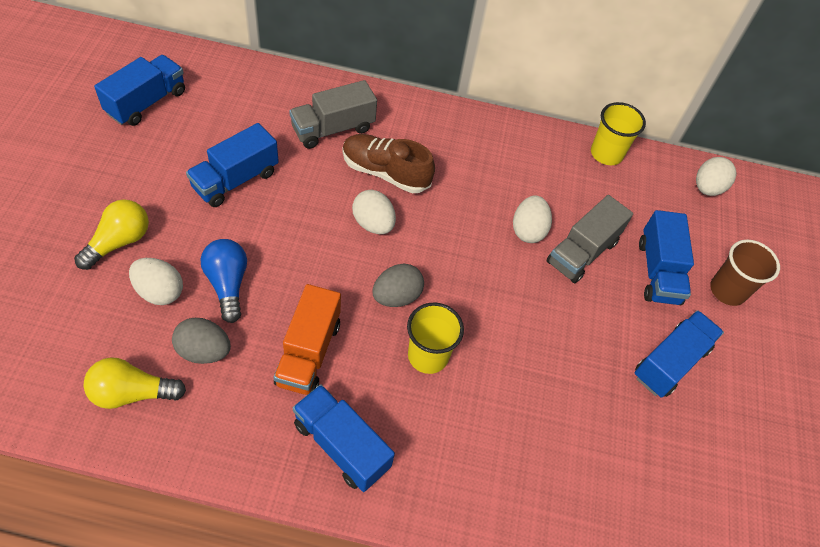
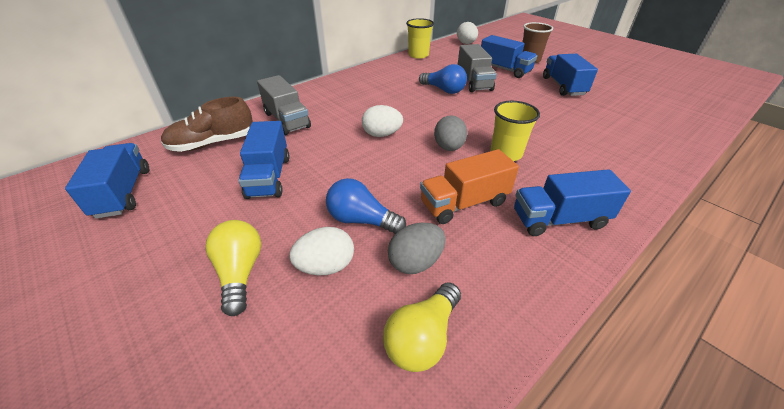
camera: 45 degrees left, 15 degrees down
(308, 353) = (464, 203): orange truck -> orange truck turned 105 degrees clockwise
(333, 129) = (287, 120): grey truck -> grey truck turned 45 degrees counterclockwise
(385, 172) = (348, 115): brown shoe -> brown shoe (212, 143)
(528, 230) = (443, 90): white egg -> blue light bulb

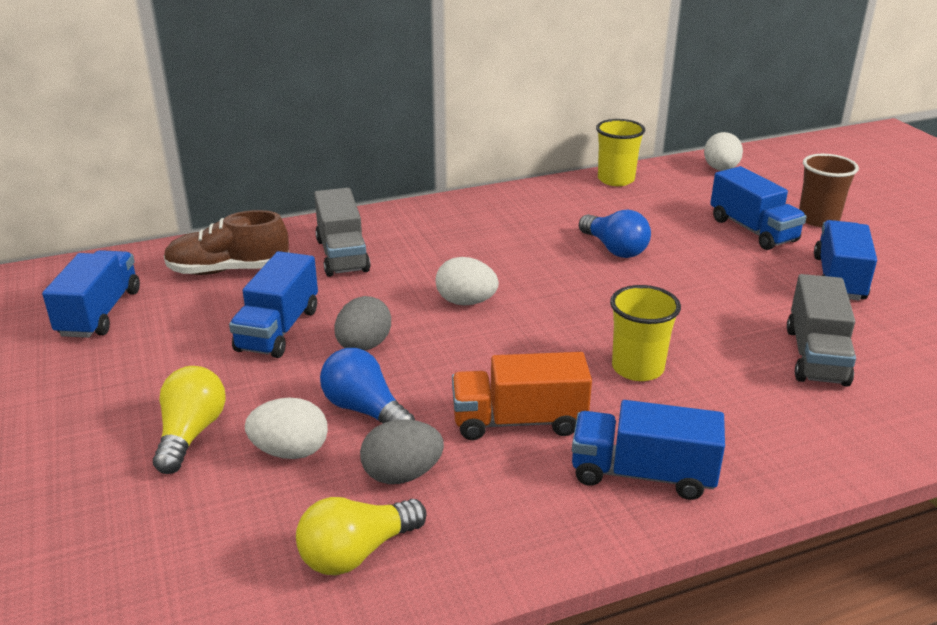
camera: 20 degrees right, 10 degrees down
(448, 147) = (554, 341): grey egg -> grey egg (363, 346)
(473, 82) = (677, 244): grey truck -> grey truck (816, 356)

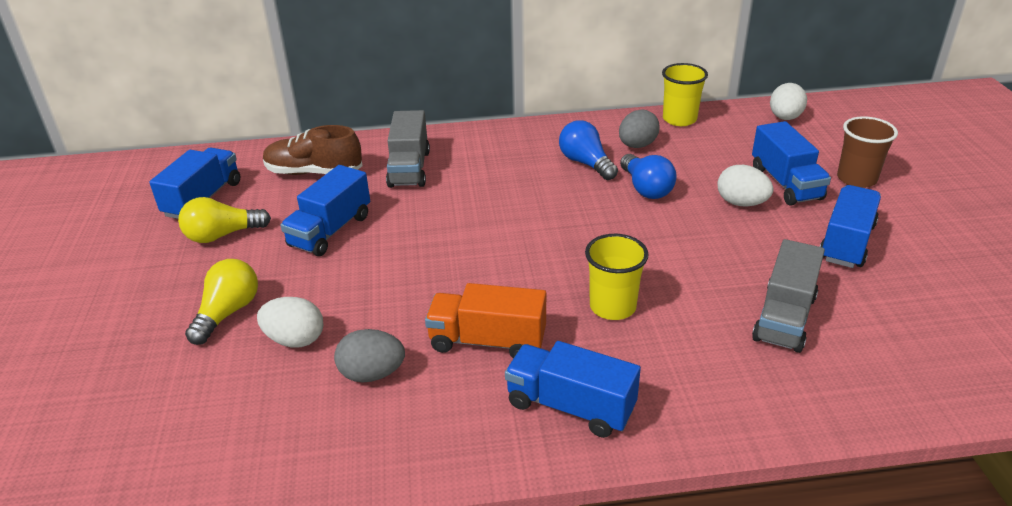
camera: 15 degrees right, 5 degrees up
(357, 552) = (309, 435): yellow light bulb -> yellow light bulb (222, 235)
(363, 346) = (391, 255): grey egg -> grey egg (637, 145)
(365, 410) = (368, 312): blue light bulb -> blue light bulb (586, 163)
(466, 302) = (492, 225): white egg -> white egg (741, 203)

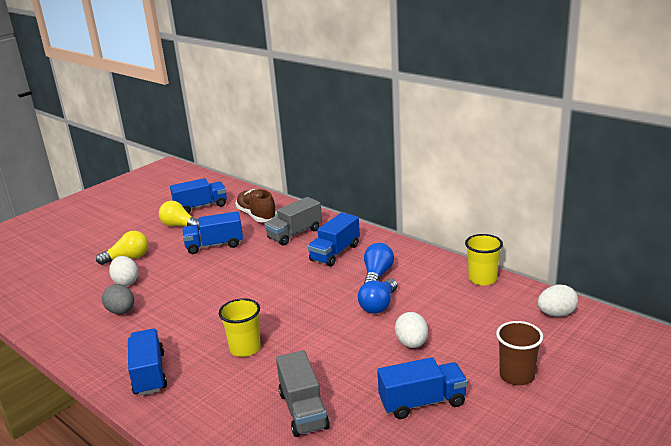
camera: 50 degrees right, 10 degrees down
(487, 341) = (175, 327): orange truck -> none
(637, 145) = (424, 280): grey egg -> none
(784, 318) = (303, 410): grey truck -> grey truck turned 90 degrees counterclockwise
(785, 183) = (463, 350): blue truck -> blue truck (335, 253)

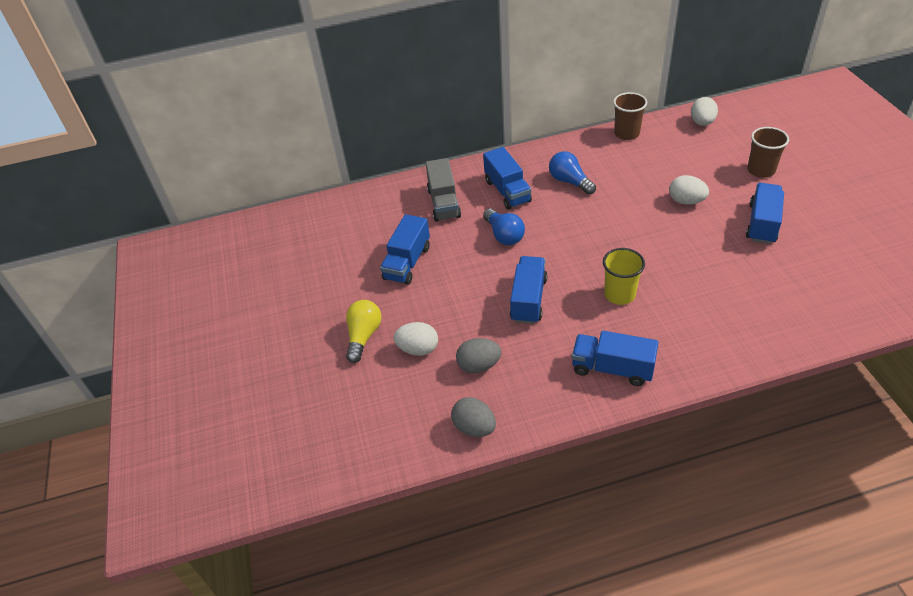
camera: 55 degrees left, 20 degrees up
(57, 332) = (474, 427): none -> grey egg
(180, 226) = (331, 277): yellow light bulb -> none
(201, 207) = (303, 249): blue truck -> blue truck (528, 300)
(256, 215) = (375, 215): brown shoe -> none
(303, 410) = (732, 287): grey truck -> none
(379, 305) = (617, 197): blue light bulb -> blue light bulb (504, 235)
(482, 279) = (626, 133): yellow cup -> brown cup

